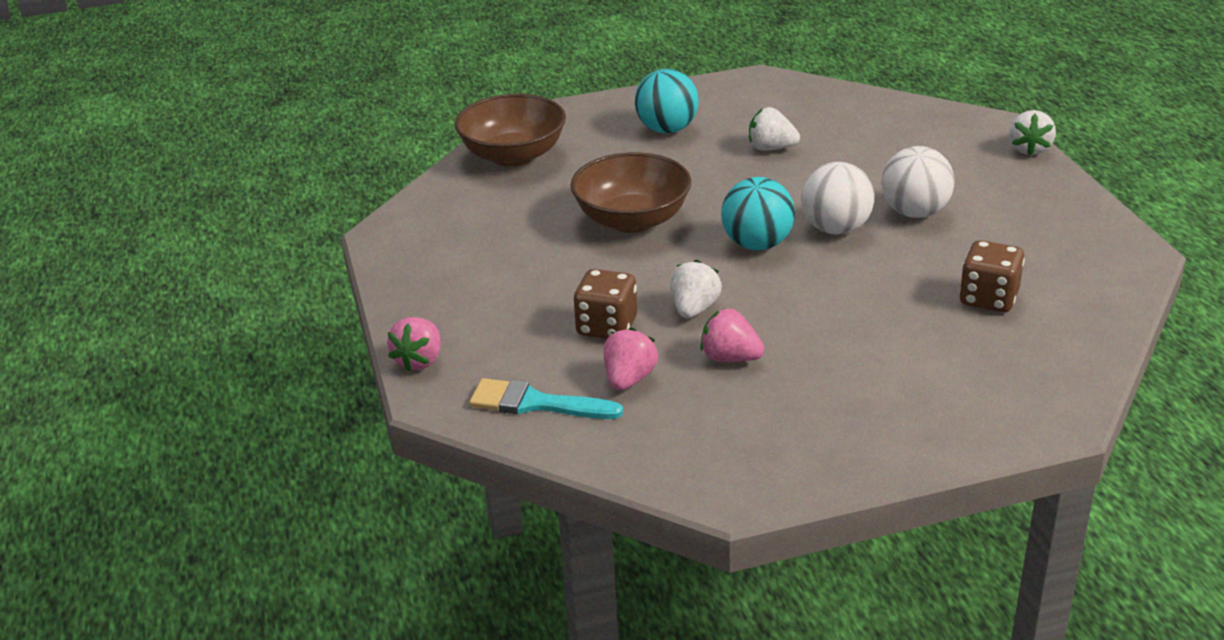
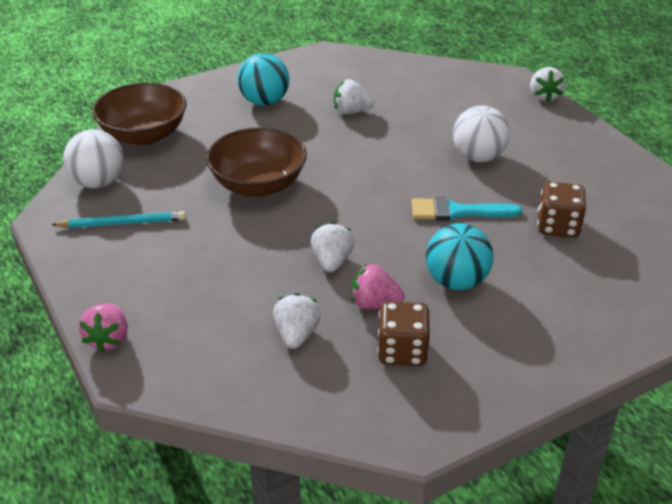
camera: 15 degrees left, 5 degrees up
(465, 246) = (122, 223): none -> turquoise pencil
(535, 403) = (222, 369): turquoise brush -> turquoise brush (457, 212)
(607, 327) = (264, 287): brown dice -> brown dice (402, 351)
(629, 379) = (296, 335): pink strawberry -> white strawberry
(757, 244) = (365, 197): turquoise ball -> turquoise ball (456, 281)
(836, 229) = (422, 177): white ball -> white ball (98, 182)

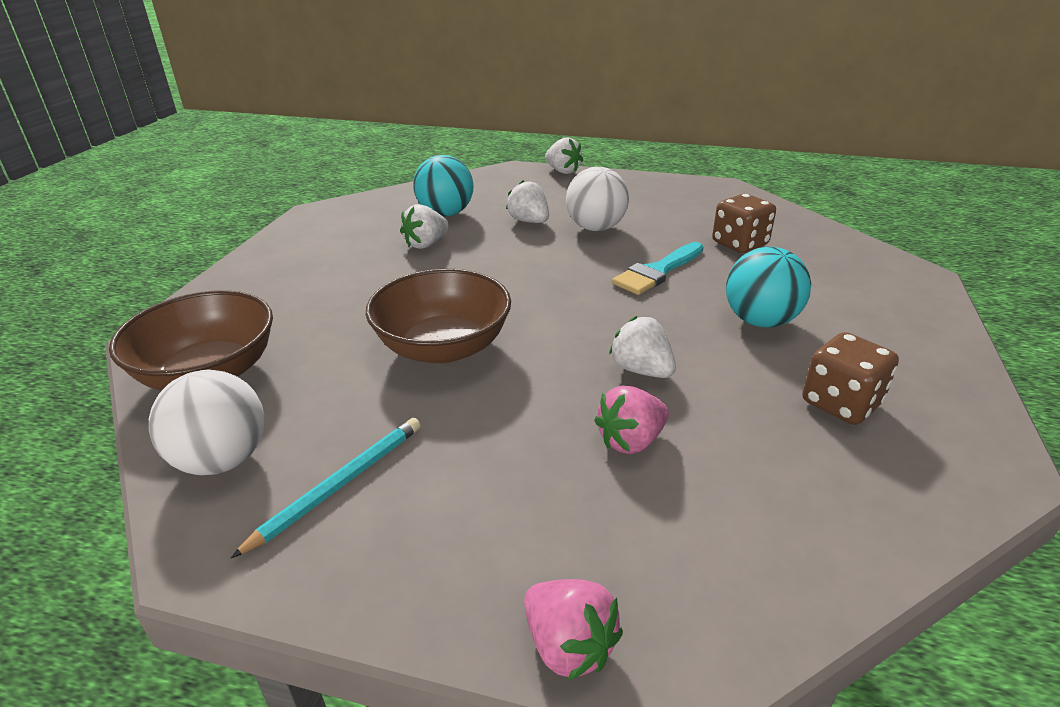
camera: 45 degrees left, 5 degrees down
(264, 102) = (318, 274): turquoise ball -> turquoise ball (446, 214)
(296, 335) = (743, 459): white strawberry -> white strawberry (529, 221)
(374, 304) = (744, 381): pink strawberry -> pink strawberry (631, 441)

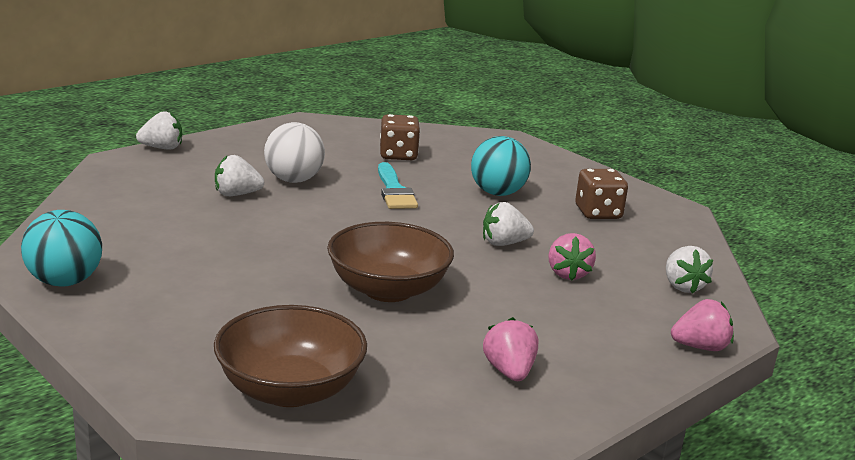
camera: 60 degrees left, 10 degrees down
(222, 460) = (429, 408): white ball -> none
(339, 484) = (509, 372): turquoise pencil -> pink strawberry
(426, 244) = (203, 243): white strawberry -> white strawberry (682, 286)
(446, 214) = (155, 216): turquoise ball -> turquoise ball (65, 282)

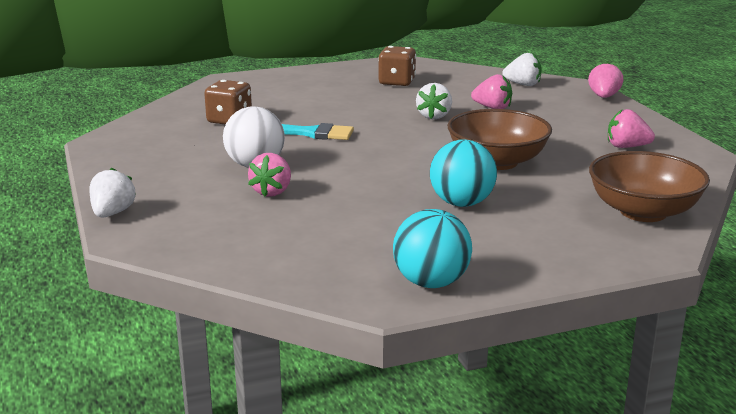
camera: 65 degrees left, 0 degrees up
(236, 194) = (272, 192): white strawberry -> pink strawberry
(497, 193) = (339, 102): turquoise ball -> turquoise ball (461, 203)

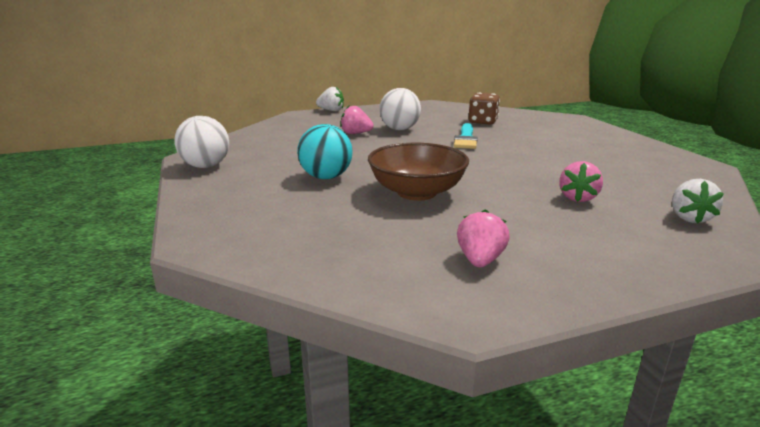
camera: 90 degrees right, 0 degrees up
(397, 82) = (626, 162): brown dice -> none
(431, 283) = (206, 166): turquoise ball -> white ball
(434, 116) = (531, 174): white strawberry -> none
(603, 97) = (692, 268): pink strawberry -> none
(643, 212) = (286, 246): brown bowl -> none

